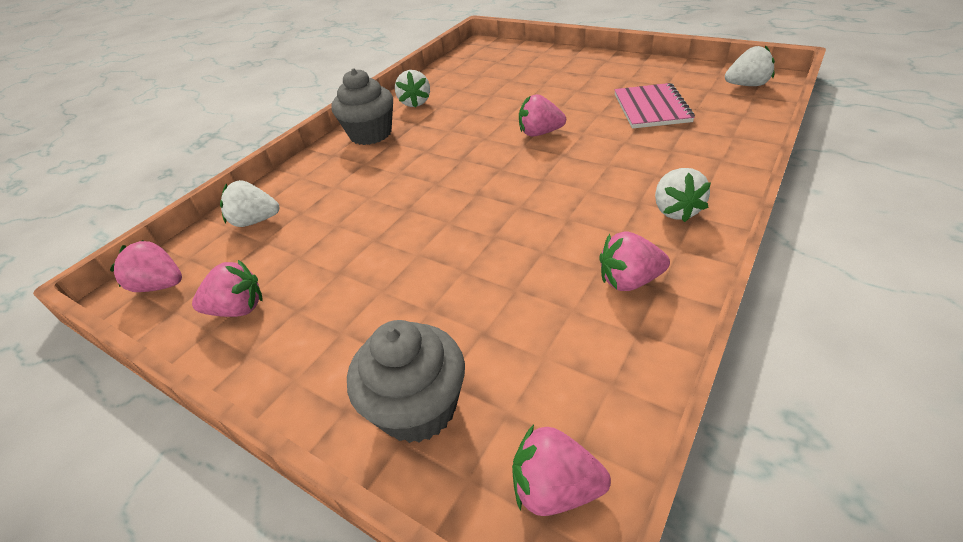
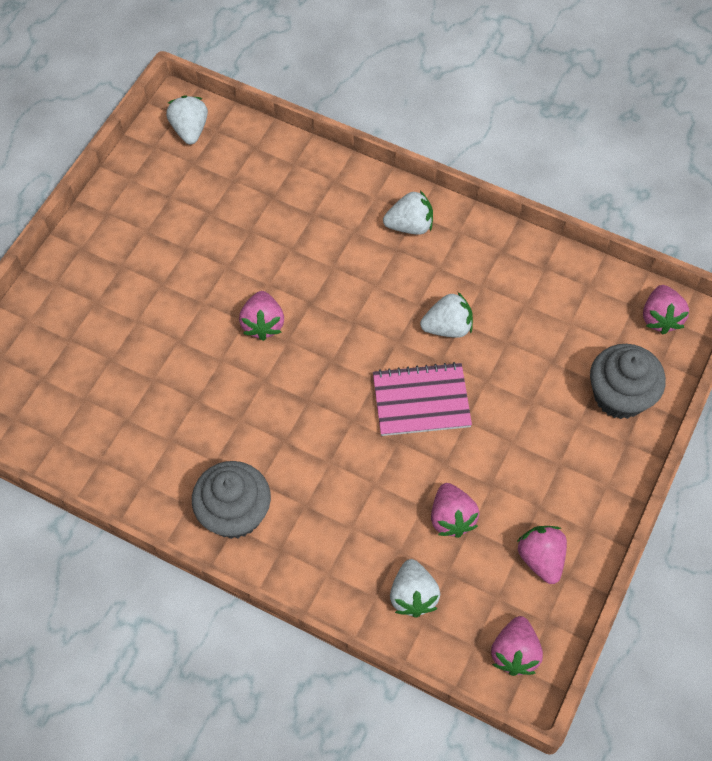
camera: 100 degrees left, 20 degrees up
(415, 103) = (155, 472): white strawberry -> white strawberry (447, 327)
(629, 281) = (495, 267): pink strawberry -> pink strawberry (451, 518)
(651, 108) = (224, 218): pink notebook -> pink notebook (421, 401)

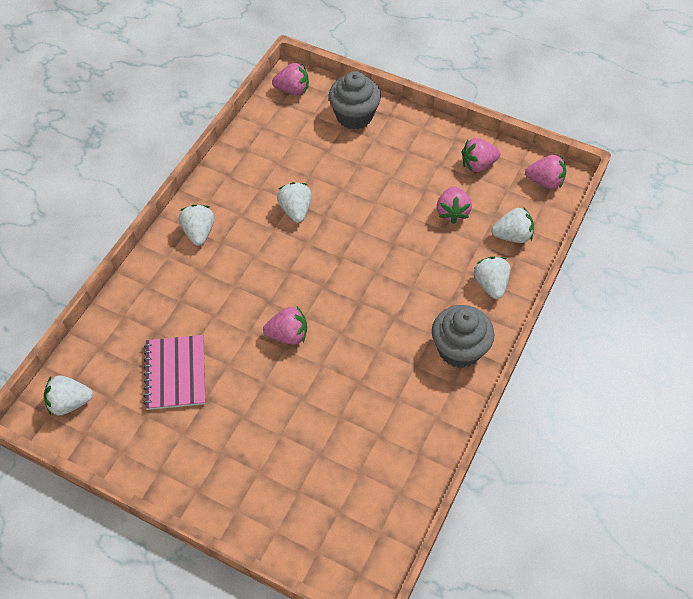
camera: 90 degrees left, 5 degrees down
(331, 559) = (490, 284): none -> white strawberry
(421, 401) = (359, 228): pink notebook -> pink notebook (175, 373)
(451, 518) = (452, 212): pink strawberry -> pink strawberry turned 105 degrees clockwise

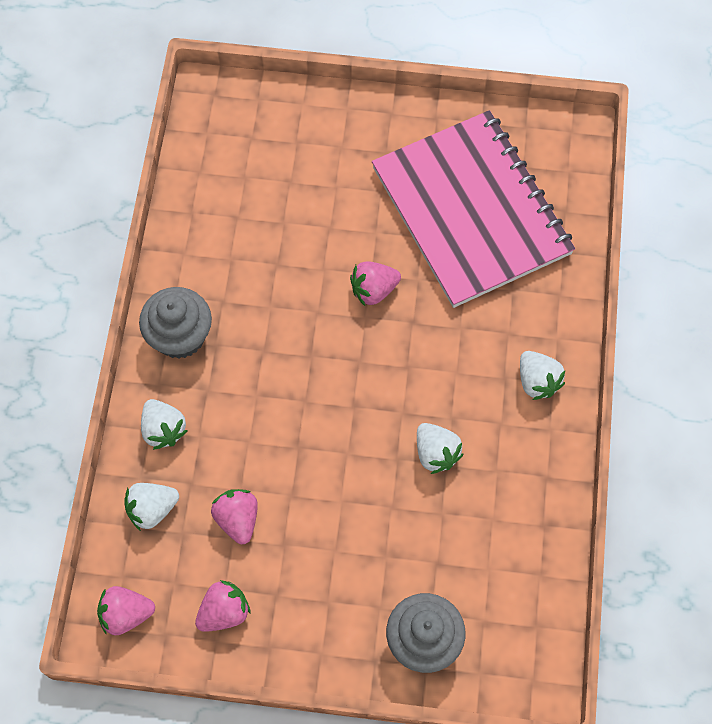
camera: 160 degrees right, 10 degrees up
(70, 403) = (558, 149): white strawberry -> none
(175, 373) = (471, 211): pink notebook -> pink notebook, size x2.11
(292, 90) = (531, 658): pink strawberry -> none

